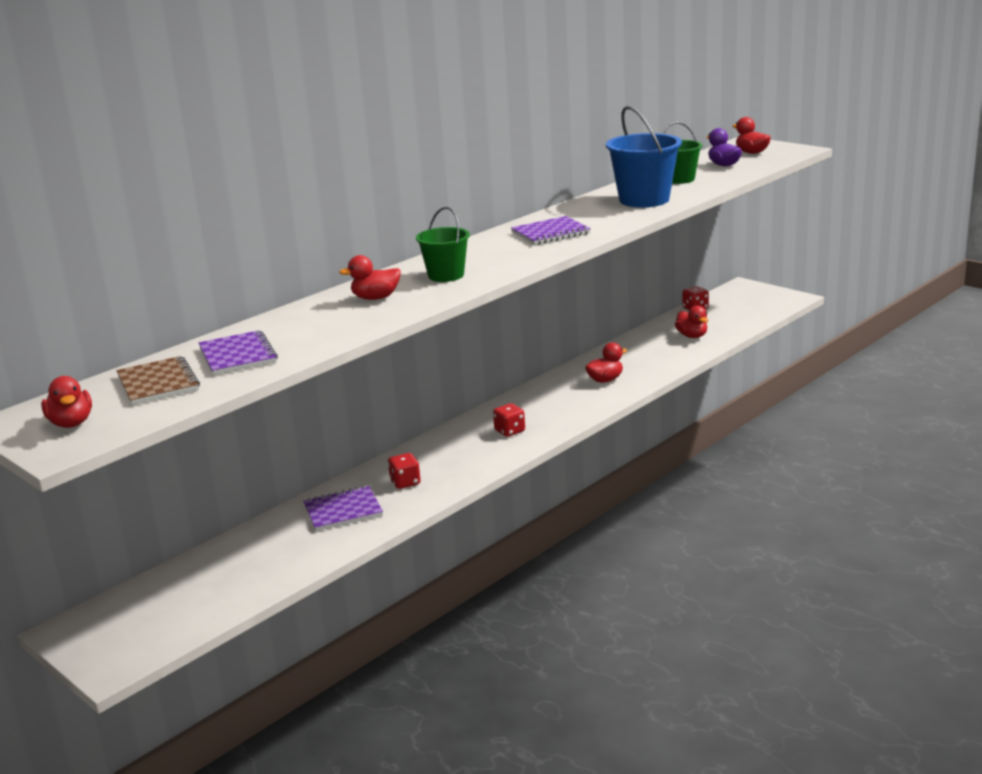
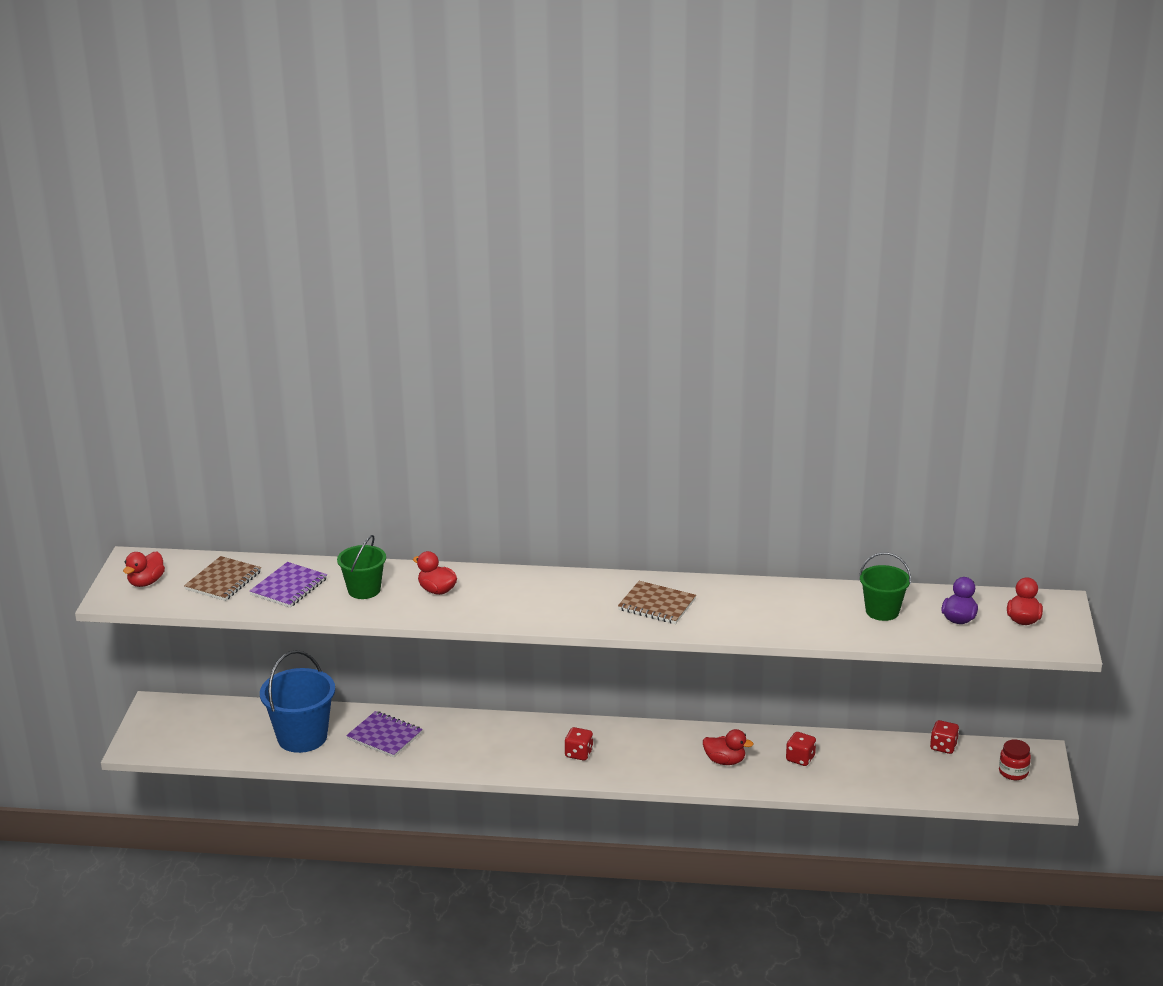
camera: 50 degrees right, 5 degrees up
(405, 482) = (449, 743): red dice -> red dice (800, 758)
(446, 275) = (511, 599): green bucket -> green bucket (364, 590)
(550, 233) = (657, 605): purple notebook -> brown notebook
(644, 200) = (797, 616): blue bucket -> blue bucket (302, 737)
(692, 336) = (875, 771): red duck -> none
(752, 298) = (1013, 772): none -> red jar

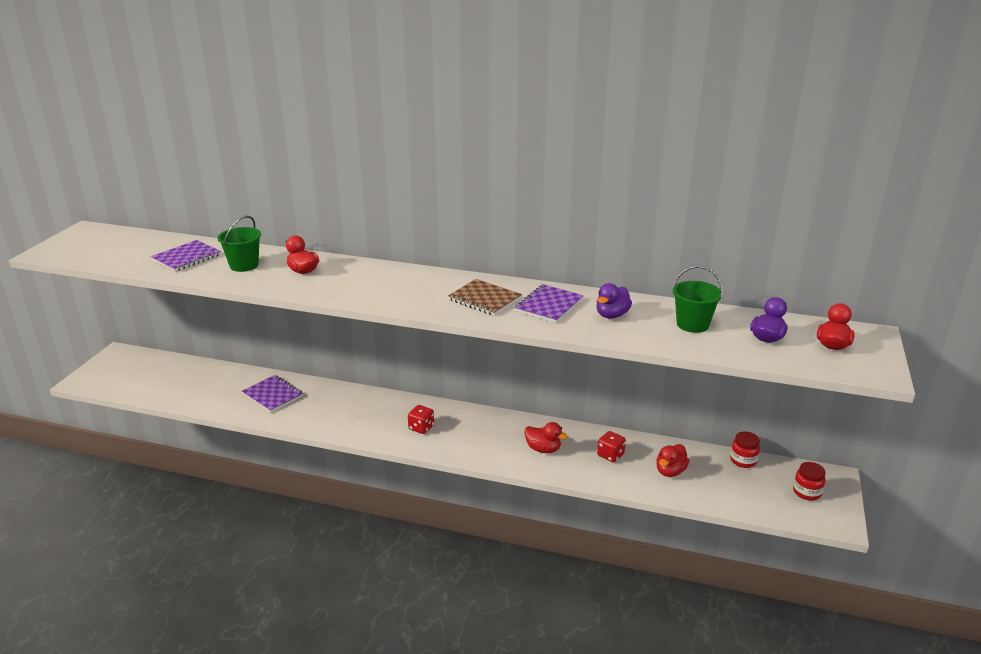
camera: 10 degrees right, 0 degrees up
(146, 582) = (81, 245): red duck -> red duck (670, 471)
(223, 581) = (139, 249): brown notebook -> none
(302, 737) = (209, 388): blue bucket -> none
(728, 605) = (549, 305): none -> purple notebook
(797, 609) = (612, 315): none -> purple duck
(943, 747) = (743, 460): red dice -> red jar

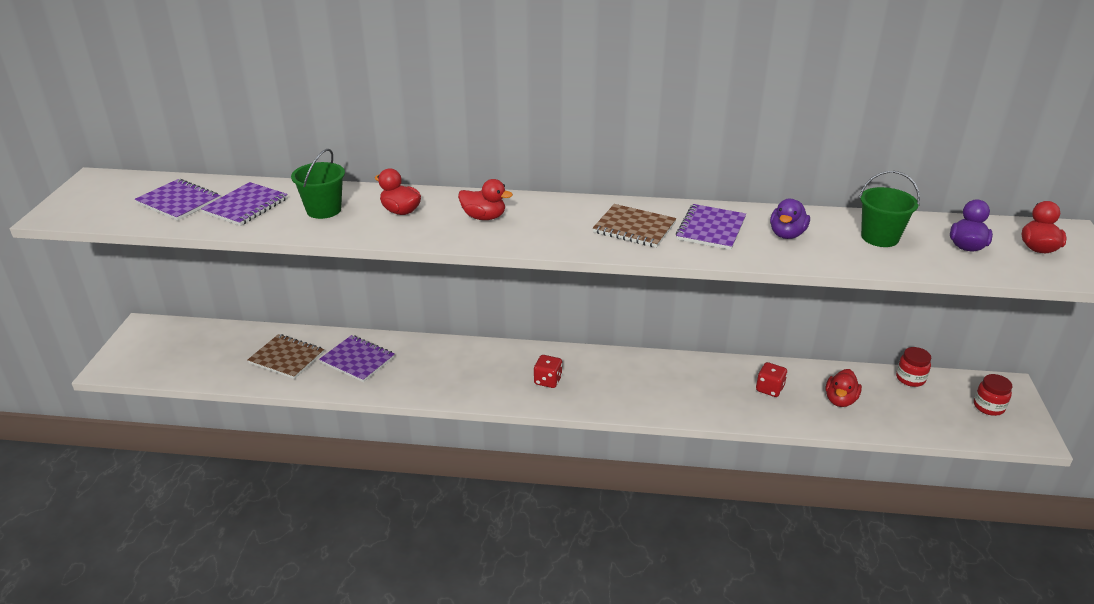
camera: 10 degrees left, 5 degrees up
(138, 251) = (178, 202): none -> purple notebook
(218, 388) = (286, 358): none -> brown notebook
(543, 449) = (694, 390): red duck -> red duck (484, 217)

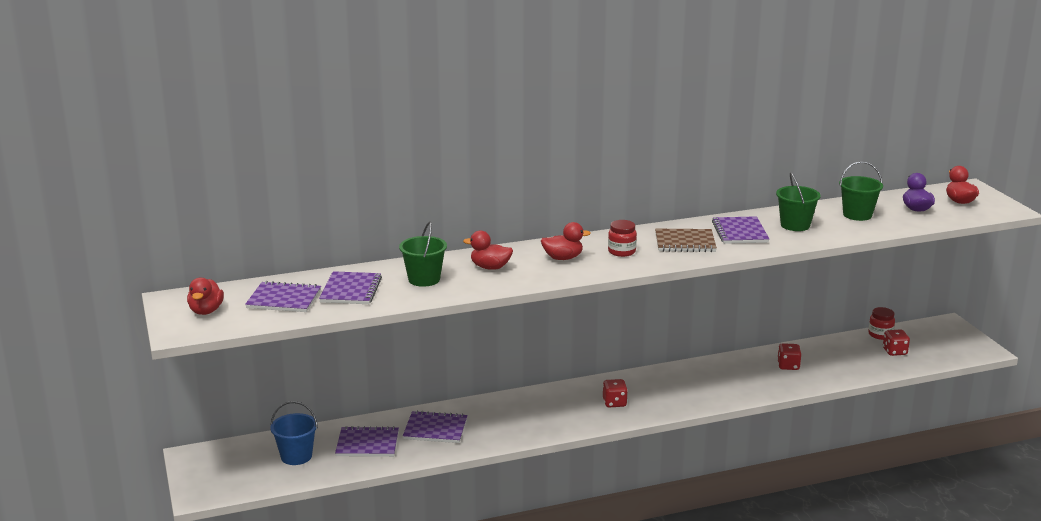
camera: 25 degrees left, 10 degrees down
(218, 353) = (296, 456): none -> blue bucket
(286, 358) = (367, 444): brown notebook -> purple notebook
(787, 234) = (795, 225): purple duck -> green bucket
(840, 400) = (843, 360): red duck -> red duck (206, 311)
(912, 406) = (894, 351): none -> red dice
(988, 407) = (944, 339): red jar -> red jar (621, 252)

